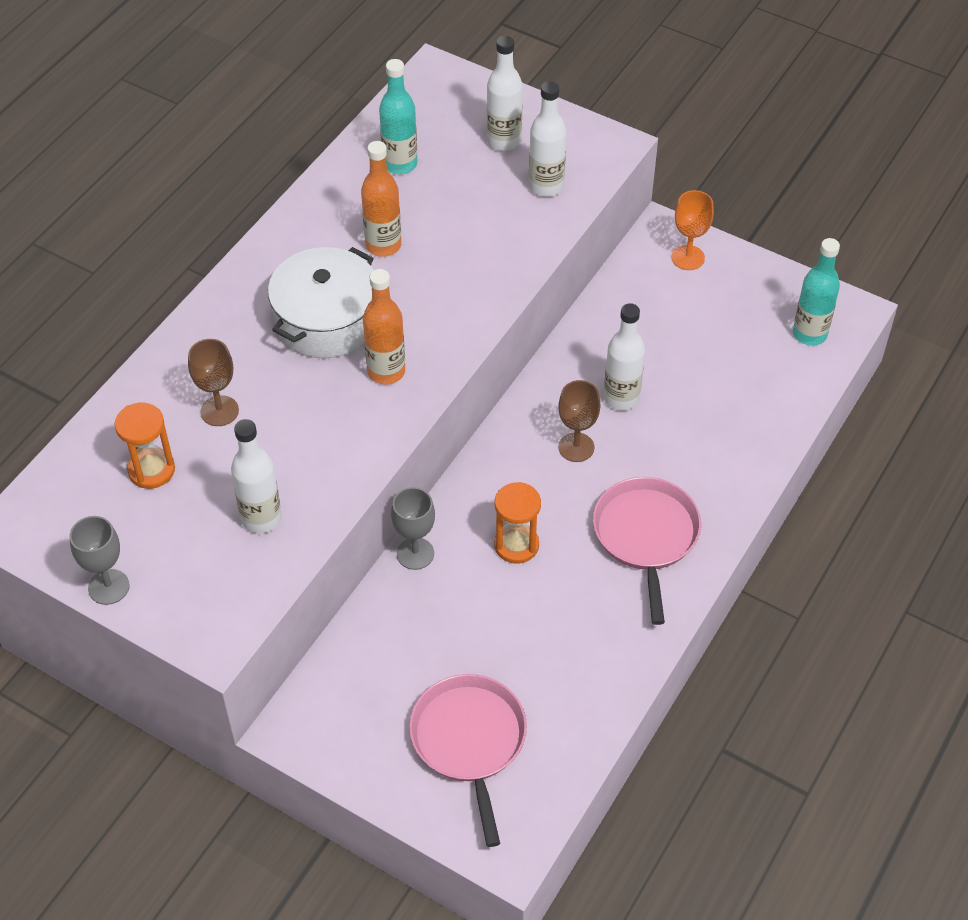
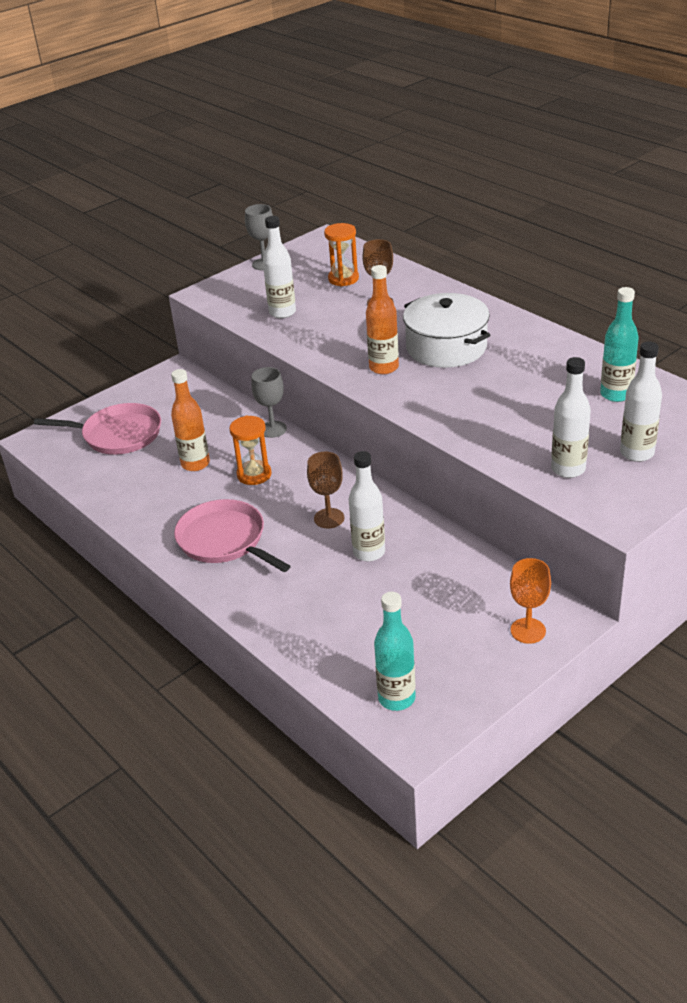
camera: 110 degrees right, 15 degrees down
(383, 245) = (518, 378): orange bottle -> orange bottle (195, 464)
(646, 536) = (225, 540): pink pan -> pink pan turned 150 degrees counterclockwise

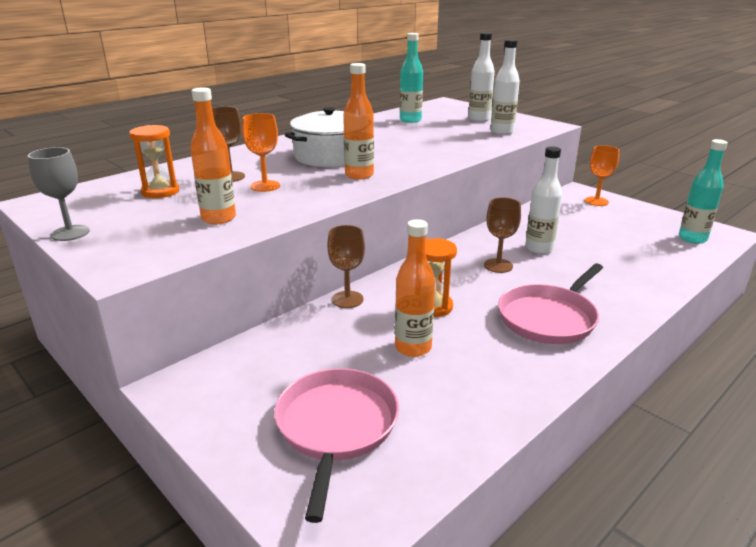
camera: 95 degrees left, 10 degrees down
(273, 429) = (347, 299): grey goblet -> brown goblet
(282, 312) = (218, 218): white bottle -> orange bottle
(355, 322) = (265, 186): none -> orange goblet

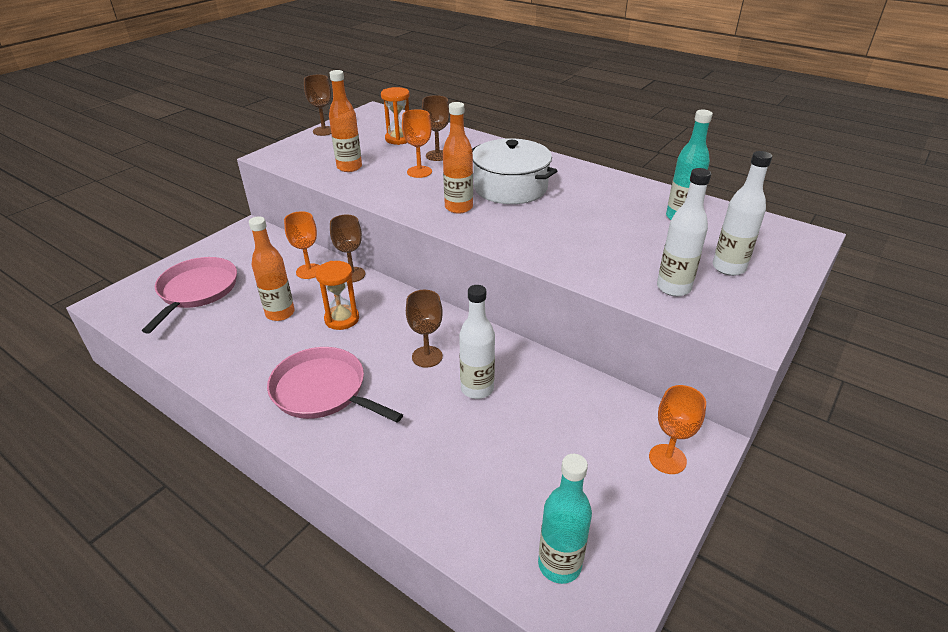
camera: 80 degrees right, 10 degrees up
(70, 233) = (324, 131): grey goblet -> brown goblet
(326, 328) = (309, 271): none -> orange goblet
(336, 427) = (196, 291): pink pan -> pink pan turned 75 degrees counterclockwise

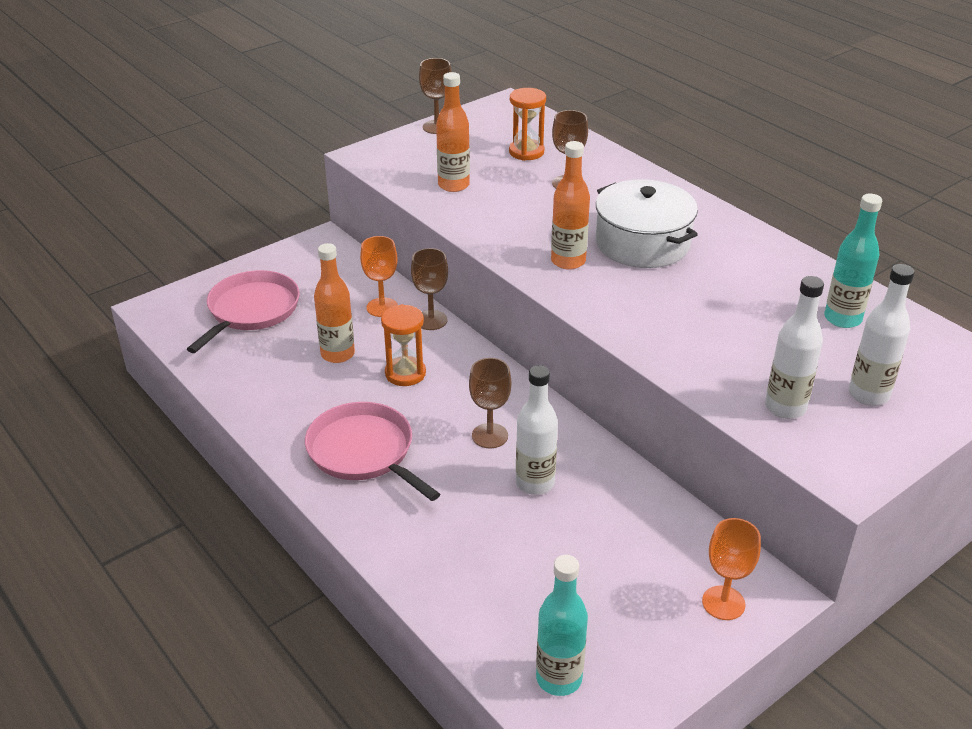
camera: 15 degrees right, 0 degrees up
(419, 172) = (537, 204): orange goblet -> none

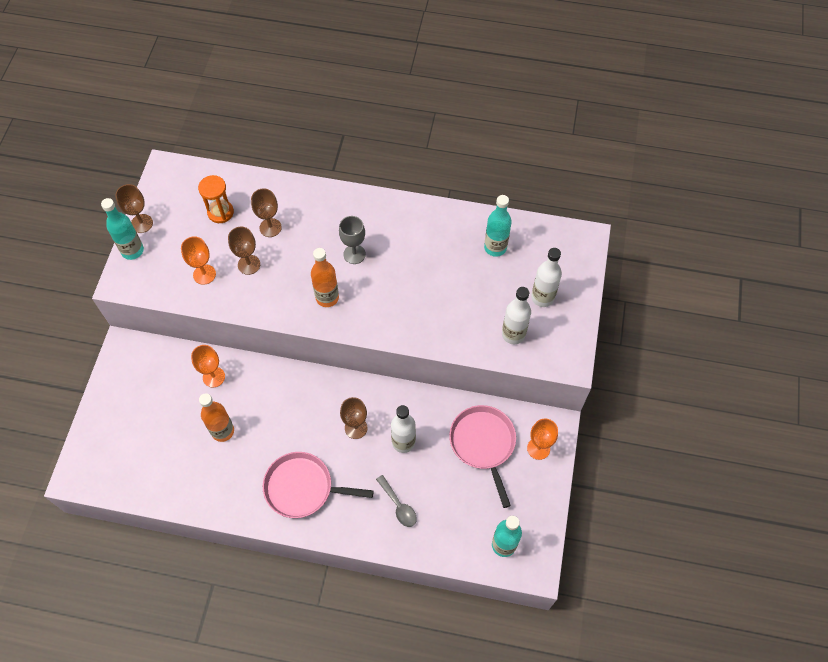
camera: 40 degrees left, 25 degrees up
(251, 311) = (138, 435): pink pan -> pink pan (483, 444)
(404, 140) = (132, 251): none -> turquoise bottle
(405, 373) = (273, 417): orange hourglass -> none
(431, 320) = (251, 367): brown goblet -> brown goblet (249, 264)
(453, 185) = (204, 274): orange bottle -> orange goblet
(459, 541) = (398, 505): none -> grey spoon
(642, 243) = (354, 254): white pot -> grey goblet

